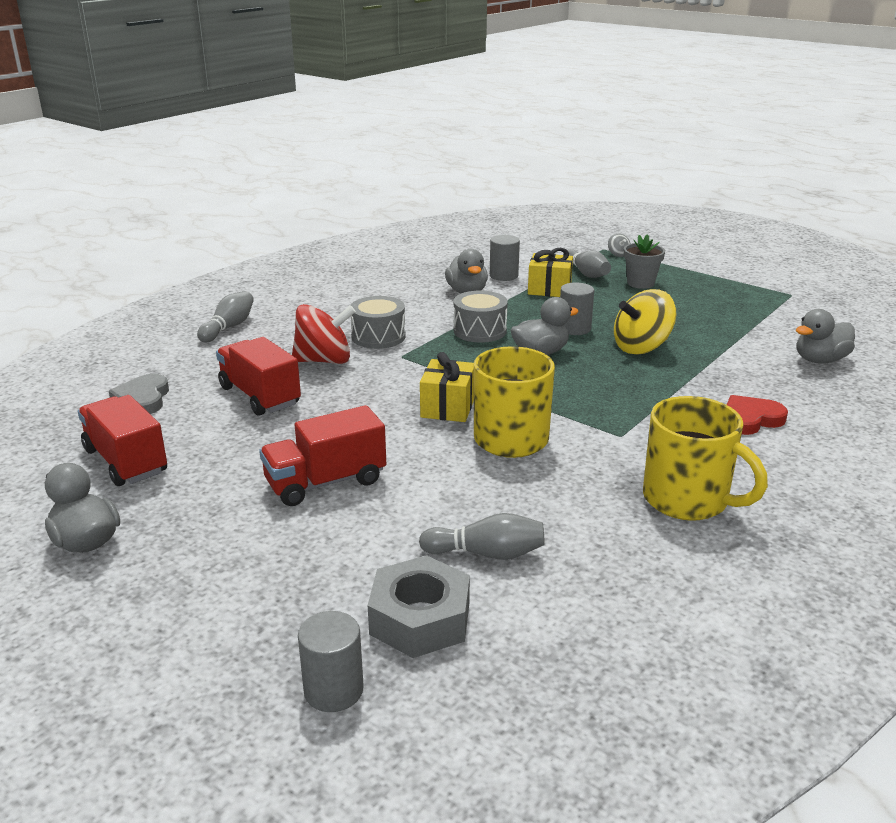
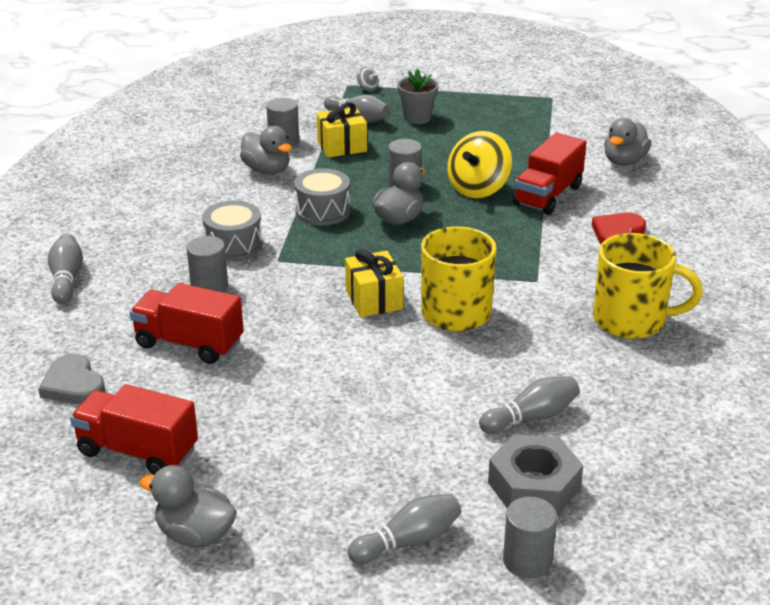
camera: 30 degrees left, 5 degrees up
(244, 621) = (408, 541): none -> grey bowling pin
(324, 360) = (209, 287): red spinning top -> grey cylinder
(325, 482) = (344, 405): red truck -> red truck (548, 195)

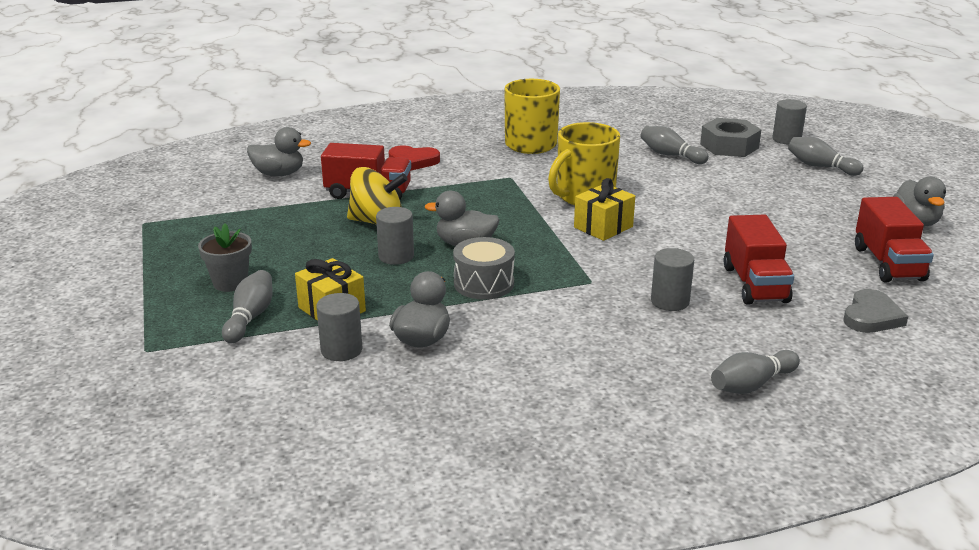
camera: 115 degrees left, 5 degrees down
(233, 245) = (591, 311): grey drum -> none
(367, 88) = (152, 334): grey spinning top -> none

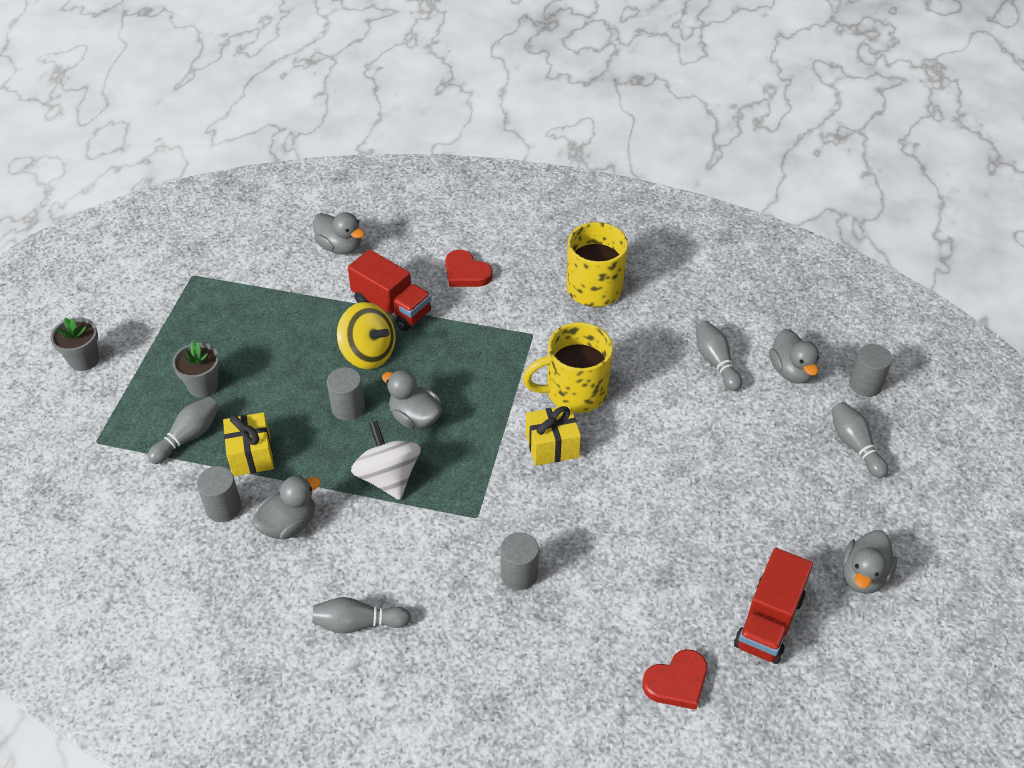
camera: 30 degrees right, 20 degrees up
(72, 302) = (84, 360): none -> grey flower pot
(484, 283) = (388, 477): grey drum -> white spinning top
(729, 146) = (791, 371): grey nut -> grey duck
(751, 385) = (491, 709): grey bowling pin -> grey bowling pin (358, 623)
(754, 284) = (614, 588): red truck -> none
(871, 316) = (677, 682): grey heart -> red heart

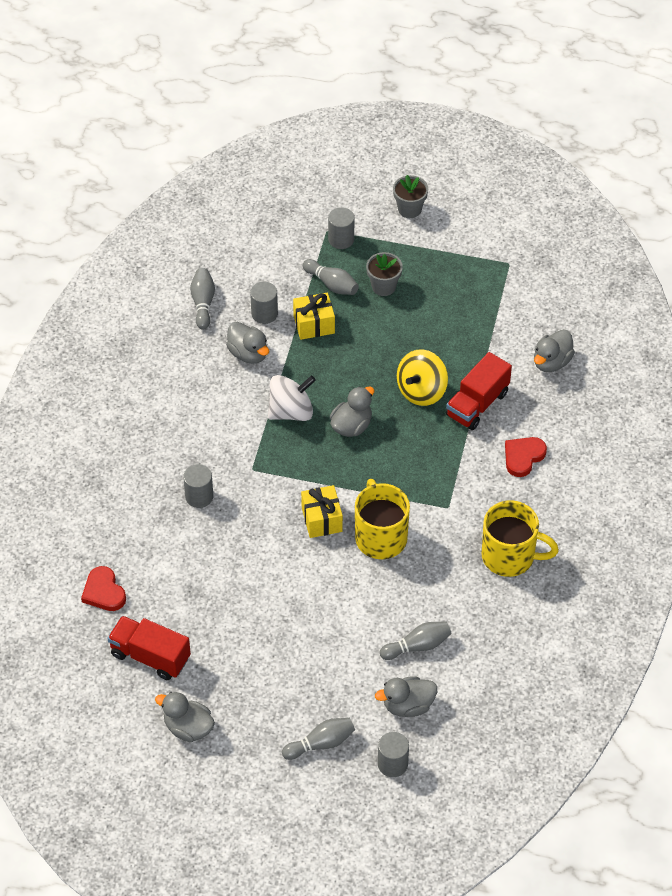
camera: 90 degrees right, 5 degrees up
(348, 408) = (361, 381): grey cylinder -> grey cylinder (341, 239)
(358, 623) = (162, 401): grey bowling pin -> grey bowling pin (203, 303)

